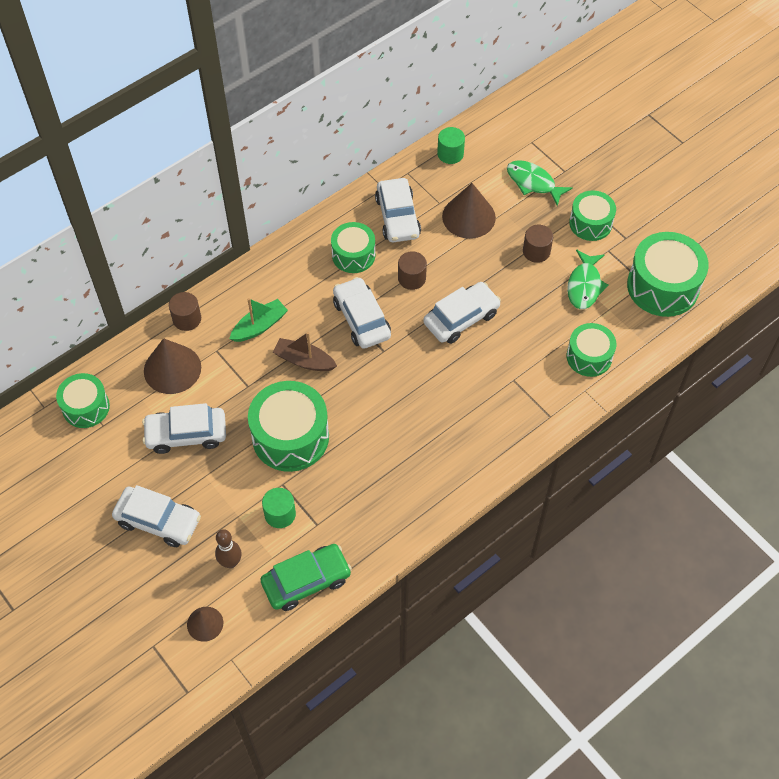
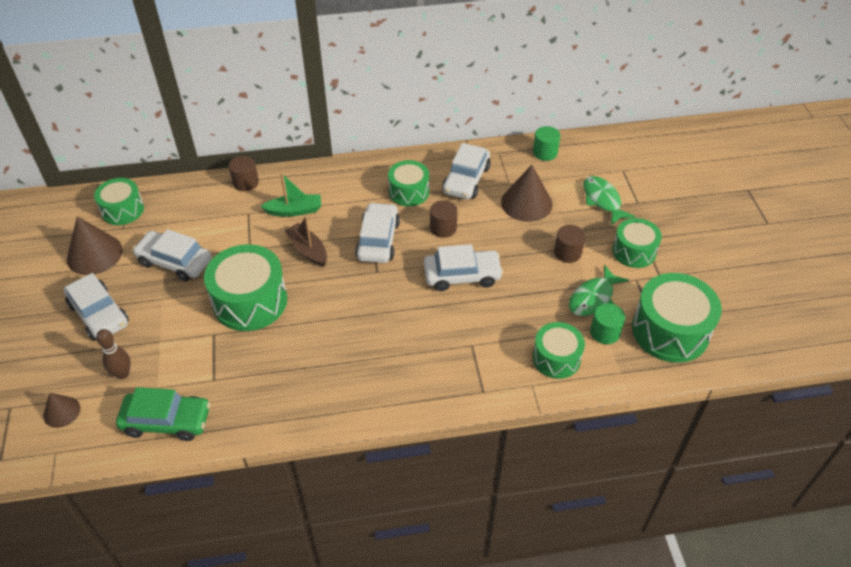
camera: 30 degrees right, 10 degrees down
(172, 369) = (205, 211): brown cone -> brown cone (94, 254)
(280, 514) = (192, 356): green cylinder -> green cylinder (605, 332)

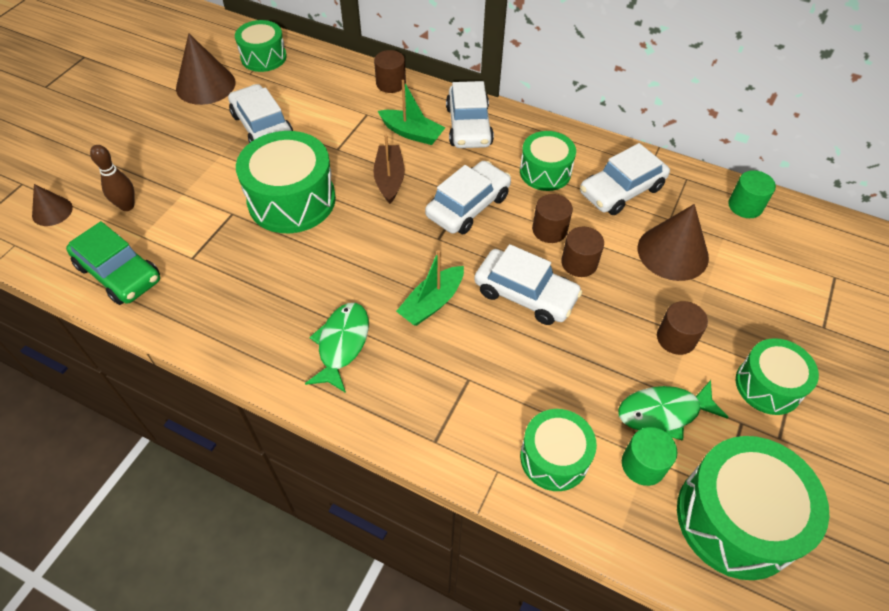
camera: 35 degrees right, 5 degrees up
(99, 314) = (160, 141): white car -> white car (469, 126)
(409, 313) = (432, 303): none -> green boat
(478, 239) = (579, 263): none -> brown cylinder
(602, 200) = (776, 299): green fish -> green fish (342, 344)

